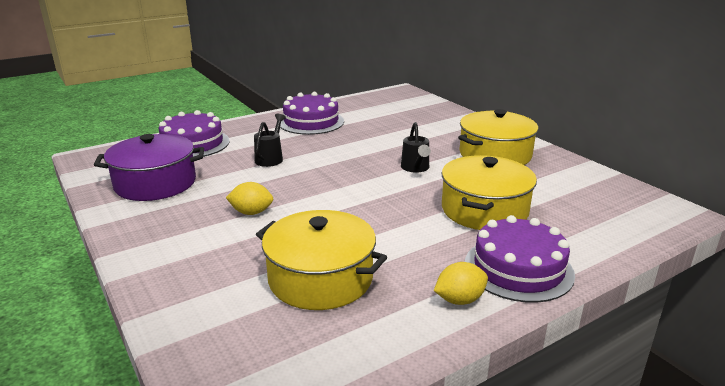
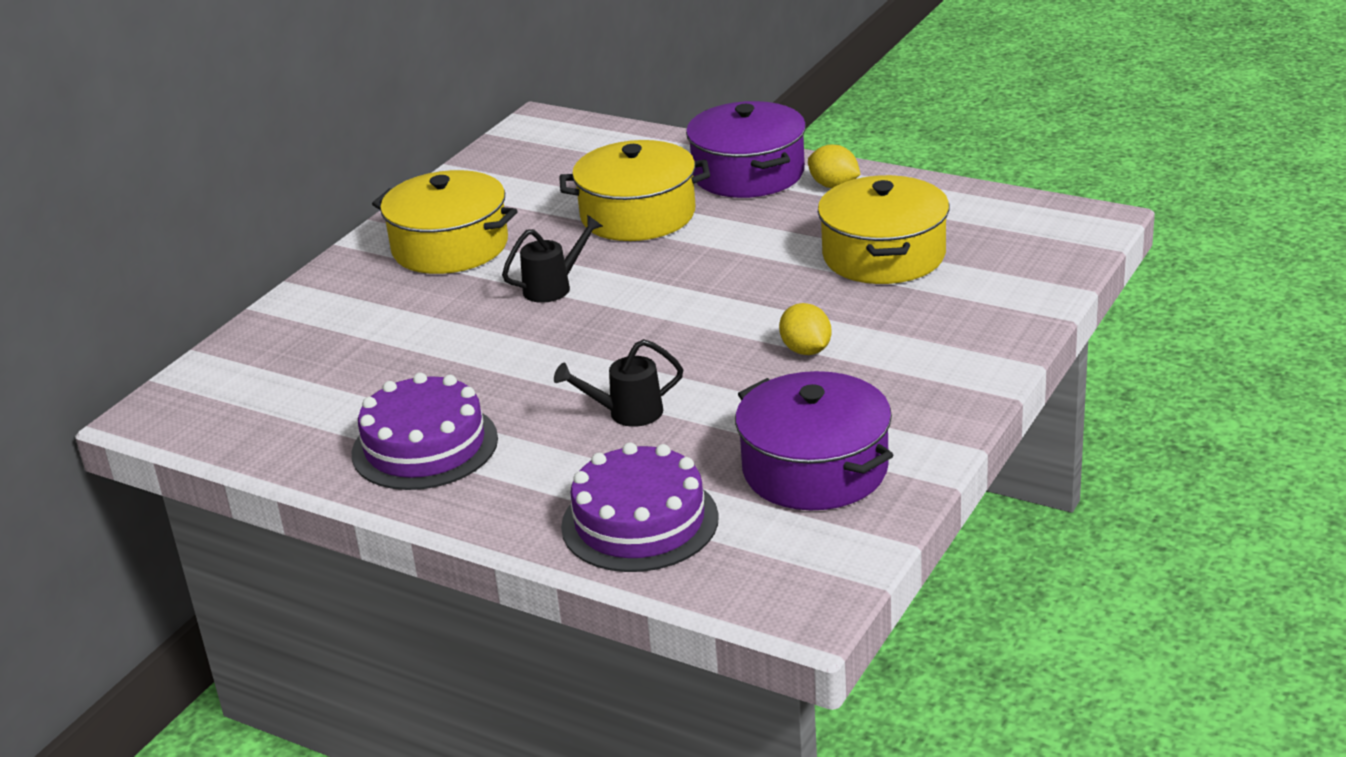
camera: 115 degrees left, 5 degrees up
(518, 268) = (748, 173): purple cake -> purple pot

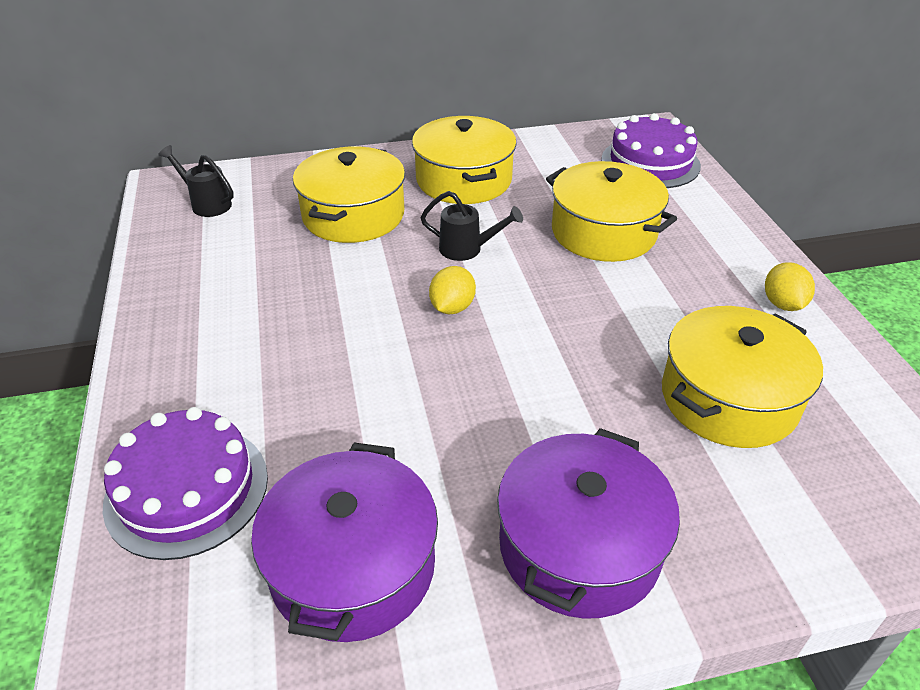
camera: 45 degrees right, 10 degrees up
(405, 324) = (353, 215): none -> yellow pot
(425, 446) = (213, 308): purple cake -> purple cake (650, 162)
(627, 413) = (339, 385): black watering can -> black watering can (207, 204)
(748, 173) = (730, 250): purple pot -> purple pot (579, 546)
(806, 350) = (531, 439): yellow lemon -> yellow lemon (452, 307)

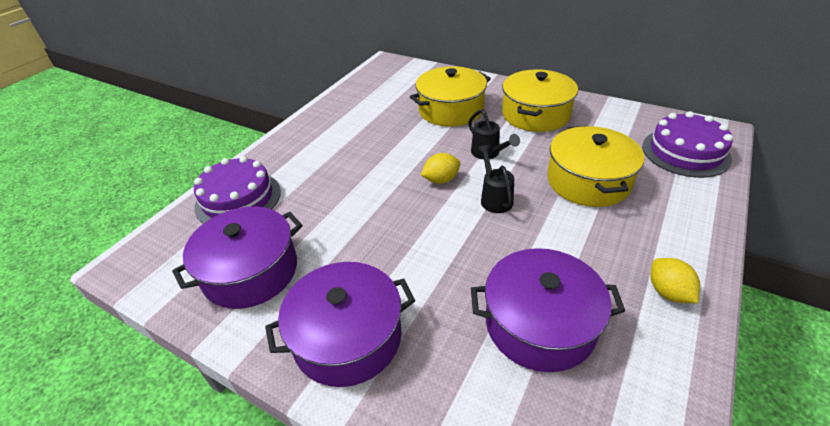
camera: 45 degrees right, 0 degrees up
(207, 204) = (391, 78): black watering can -> black watering can (494, 198)
(728, 398) = (539, 324): yellow pot -> purple pot
(782, 304) = (668, 292): yellow lemon -> yellow lemon turned 60 degrees counterclockwise

